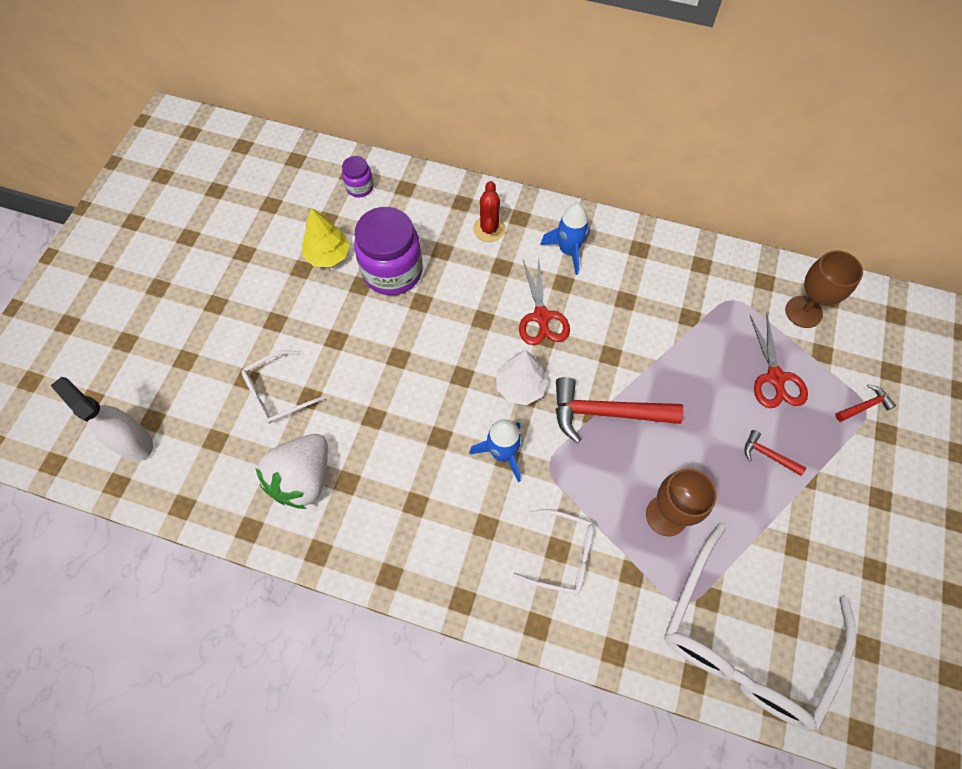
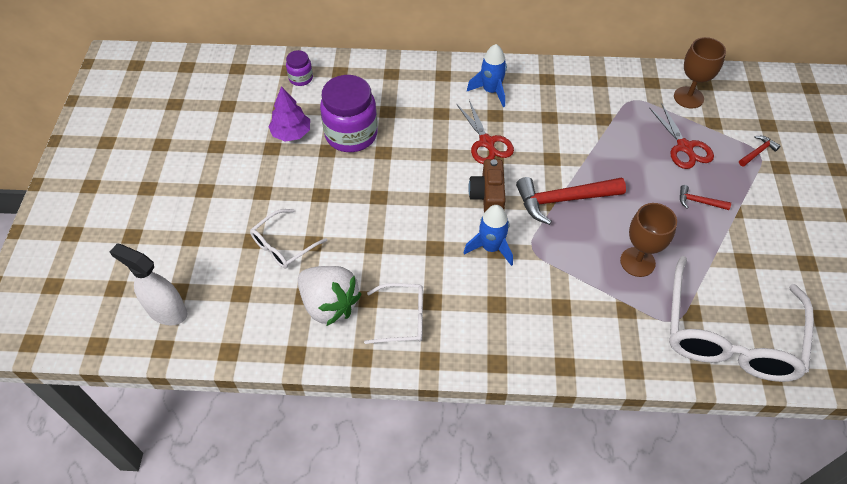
camera: 15 degrees left, 10 degrees down
(303, 478) = (329, 304): white strawberry -> white strawberry turned 60 degrees counterclockwise
(328, 255) = (291, 133): yellow tree -> purple tree
(489, 229) = (421, 88): red cactus -> none
(520, 386) = (488, 196): white tree -> brown camera
(561, 555) = (565, 310): white glasses -> white glasses (402, 318)

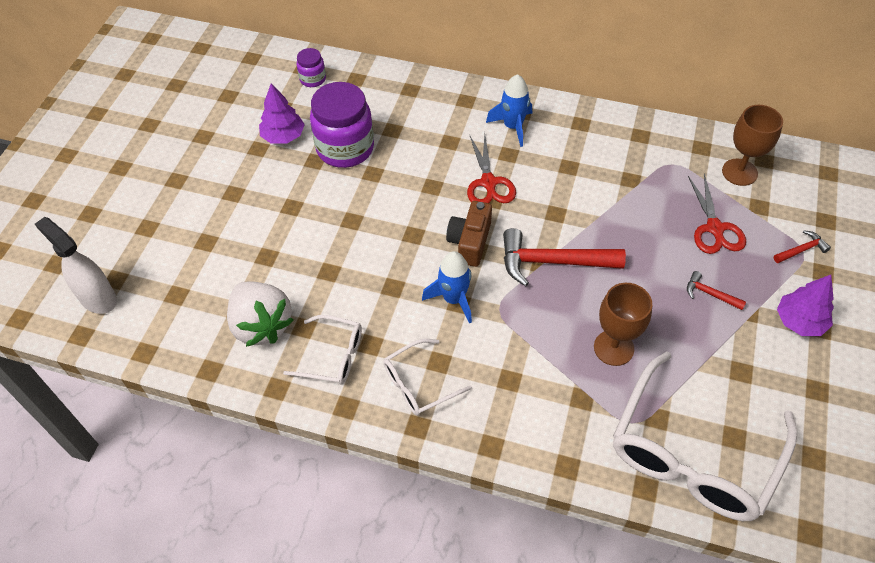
camera: 15 degrees right, 0 degrees up
(284, 245) = (236, 253): white glasses -> white glasses (419, 383)
(775, 210) = (799, 321): none -> purple tree

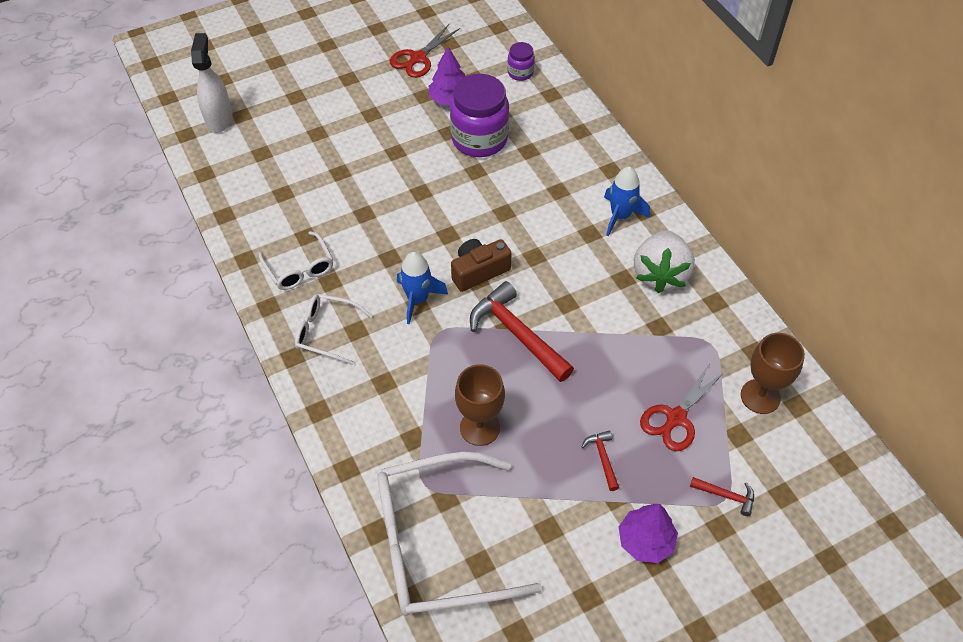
camera: 45 degrees right, 0 degrees up
(261, 325) = (284, 213): white strawberry -> white strawberry (660, 274)
(488, 183) = (547, 242): red scissors -> red scissors (418, 58)

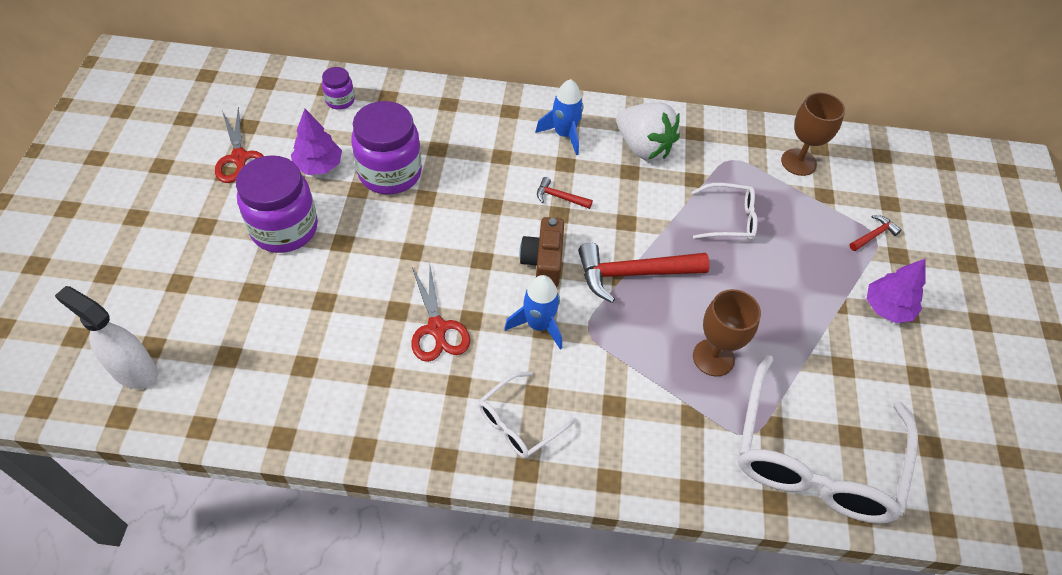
camera: 60 degrees left, 0 degrees up
(299, 268) = (419, 404): white glasses -> white glasses (729, 219)
(380, 116) = (284, 228): none -> purple jar
(603, 458) = (796, 290): red hammer -> red hammer (560, 197)
(675, 418) = (787, 222): red scissors -> red scissors (437, 329)

